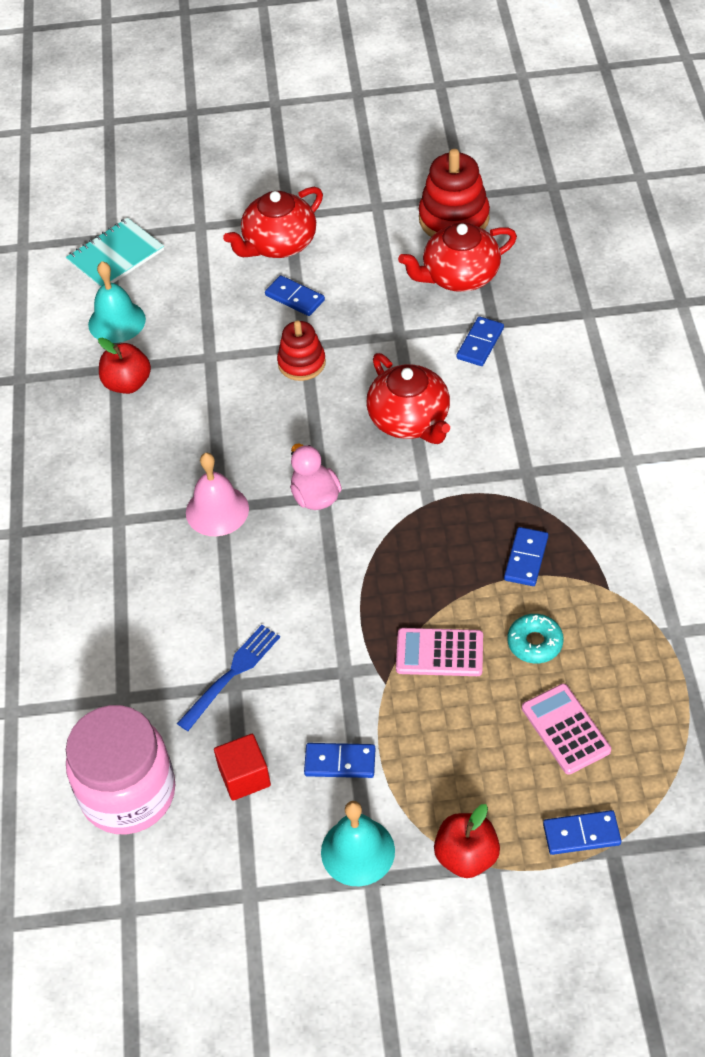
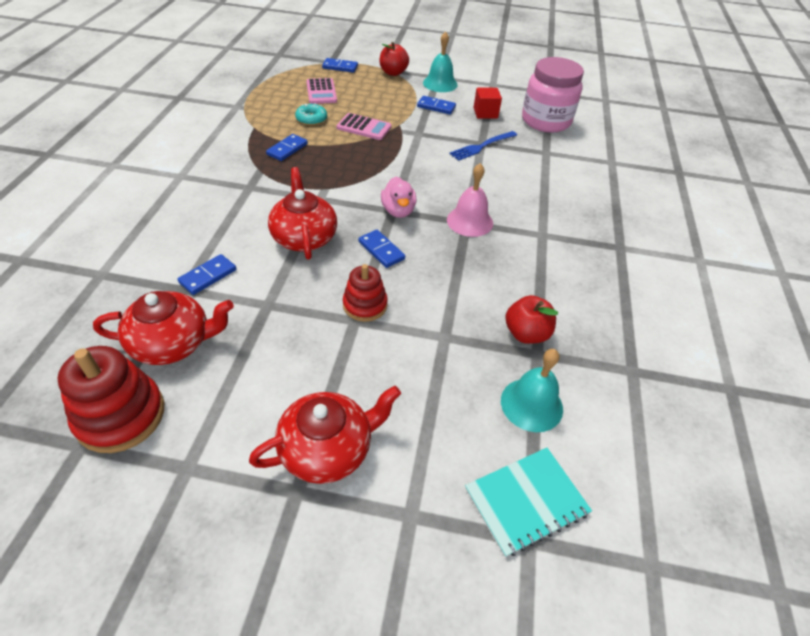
camera: 170 degrees left, 5 degrees down
(295, 298) = (341, 372): blue domino -> blue domino (381, 250)

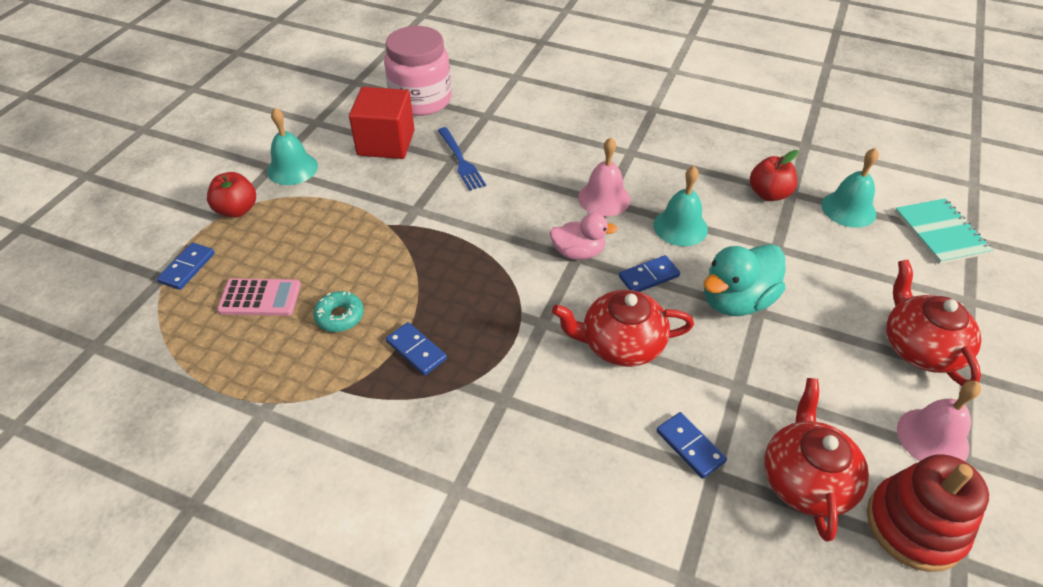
camera: 75 degrees left, 0 degrees up
(212, 444) = (932, 438): none -> pink bell
(364, 127) = (383, 261): pink calculator -> none
(365, 305) = (736, 301): red stacking toy -> turquoise duck
(436, 107) = (354, 183): blue domino -> none
(450, 268) = (680, 227): none -> turquoise bell
(485, 113) = (386, 143): red cube -> red cube, size x1.72

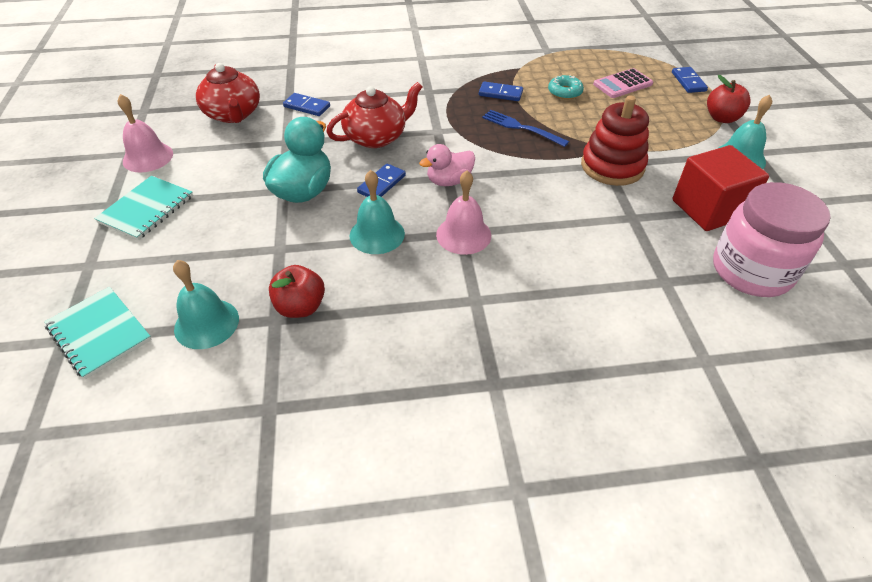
camera: 150 degrees right, 0 degrees up
(461, 161) = (623, 219): blue fork -> blue fork (521, 128)
(915, 525) = (167, 116): red stacking toy -> red stacking toy (612, 166)
(920, 347) = (146, 209): red teapot -> turquoise notebook

